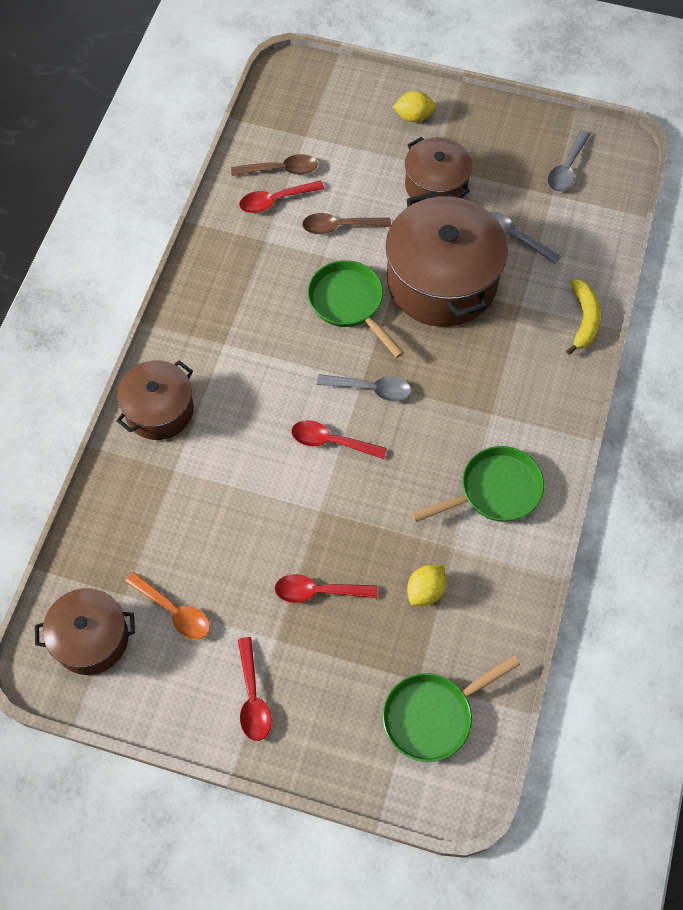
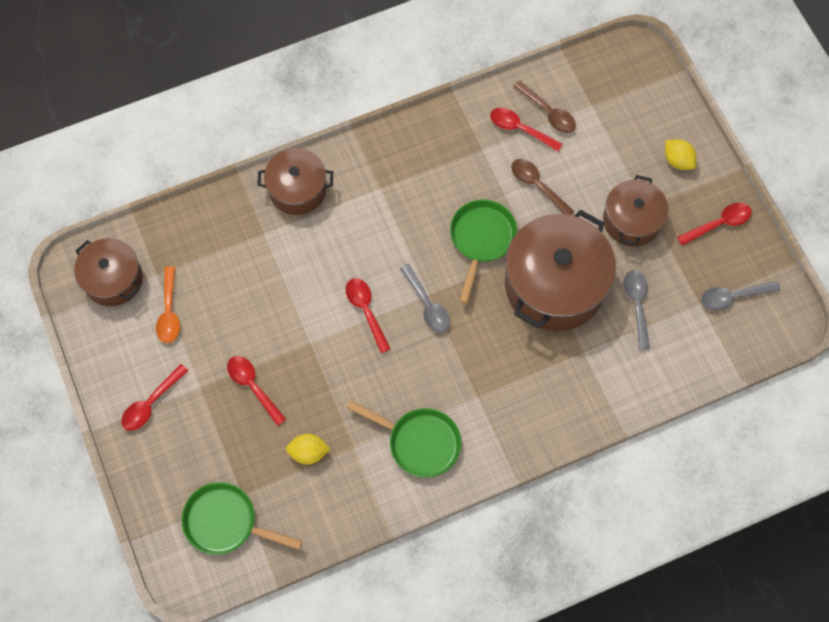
camera: 50 degrees right, 5 degrees up
(495, 131) = (719, 224): none -> red spoon
(584, 320) = (610, 403): yellow banana -> none

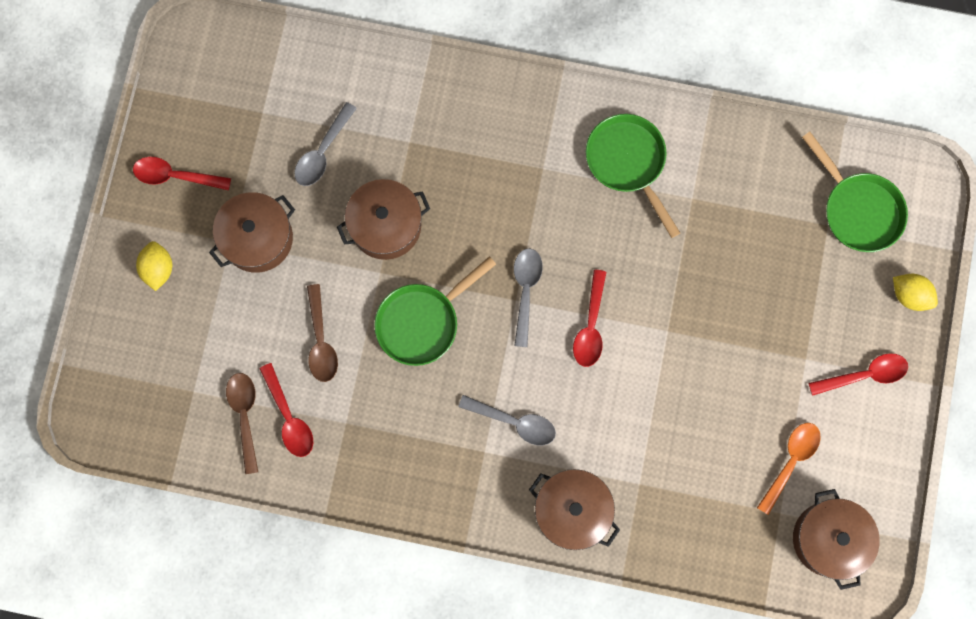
camera: 145 degrees left, 10 degrees up
(253, 386) = (753, 324): red spoon -> none
(308, 452) = (739, 223): yellow lemon -> yellow lemon (909, 295)
(554, 285) = (386, 225): brown pot -> brown pot, size x0.59
(733, 297) = (225, 97): grey spoon -> grey spoon (514, 422)

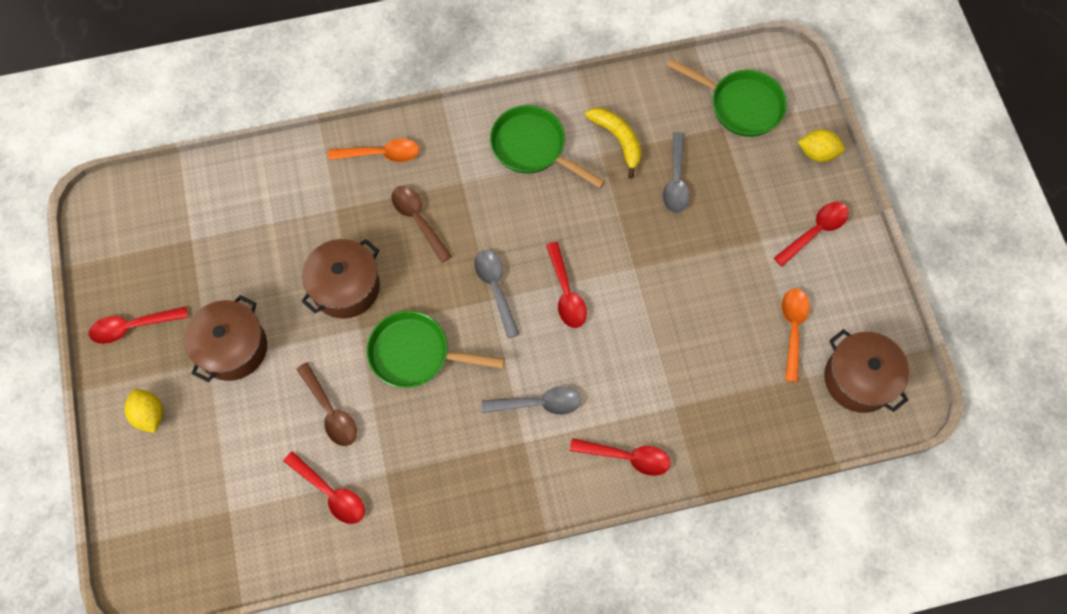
camera: 25 degrees left, 10 degrees down
(245, 416) = (288, 510): brown spoon -> brown spoon (418, 220)
(323, 152) = (261, 249): grey spoon -> grey spoon (676, 180)
(422, 321) = (416, 354): green pan -> green pan turned 75 degrees clockwise
(477, 103) = (381, 154): none -> orange spoon
(572, 510) = (627, 457): brown pot -> red spoon
(716, 192) = (618, 140): none -> yellow banana

